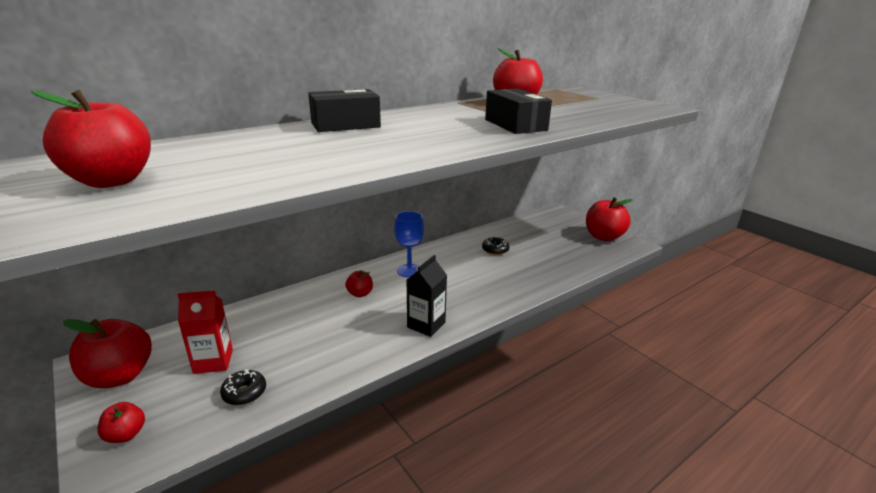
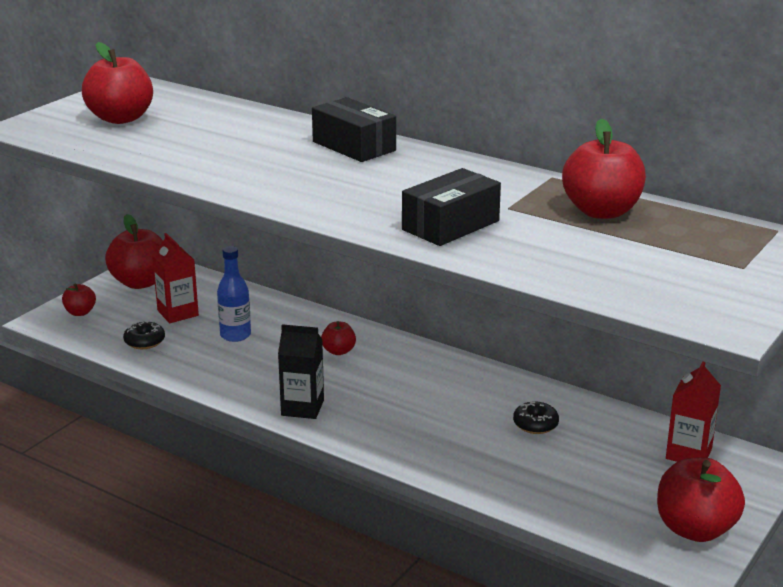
camera: 70 degrees right, 0 degrees up
(289, 335) = (235, 335): none -> blue bottle
(409, 270) = (417, 369): blue goblet -> none
(540, 222) = (688, 454): none -> red carton

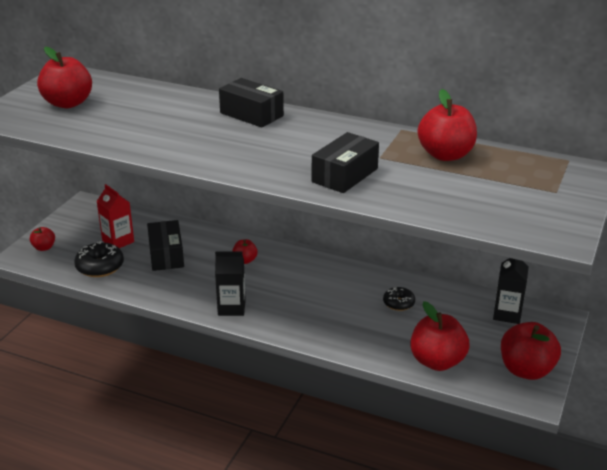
camera: 10 degrees left, 5 degrees up
(140, 282) = (82, 219): red apple -> red apple (437, 361)
(144, 342) = (100, 267): black donut -> black donut, size x1.59
(235, 335) = (166, 255): blue bottle -> black box
(688, 454) = (507, 314): red carton -> black carton

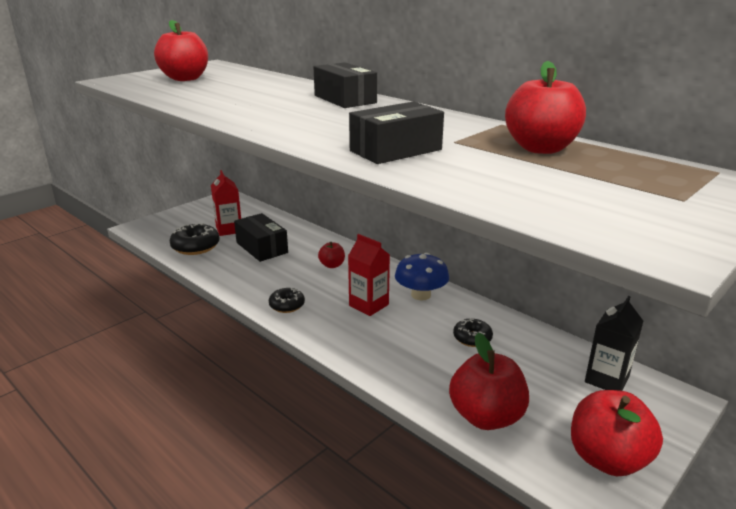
camera: 20 degrees right, 5 degrees down
(44, 248) = (163, 224): red apple -> none
(166, 255) = (261, 248): black box -> black box turned 45 degrees counterclockwise
(231, 308) = (287, 305): black carton -> black donut
(301, 292) = (369, 305): none -> red carton
(338, 273) = (421, 295): none -> blue mushroom

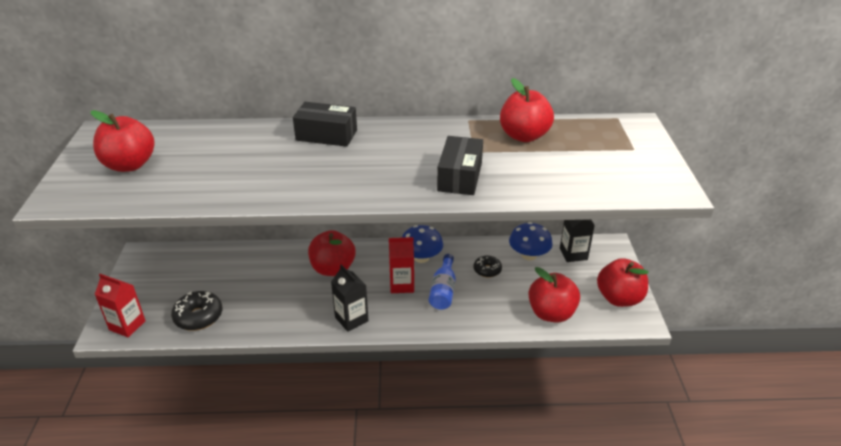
camera: 45 degrees left, 10 degrees up
(229, 229) = (200, 284): red carton -> red carton (127, 325)
(261, 248) = (256, 285): black box -> none
(287, 305) = (351, 319): black donut -> black carton
(332, 265) = (333, 269): red apple -> red apple, size x1.96
(399, 330) = (443, 290): none -> blue bottle
(543, 351) = (529, 255): none -> blue mushroom

